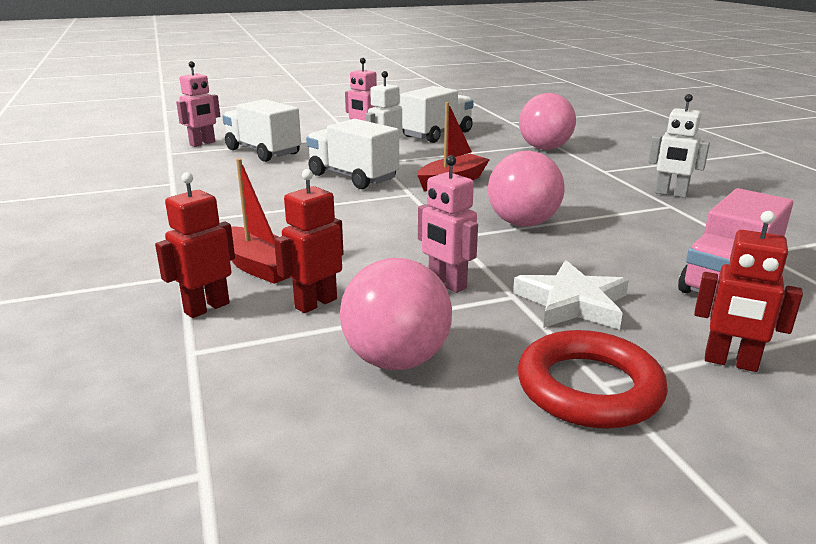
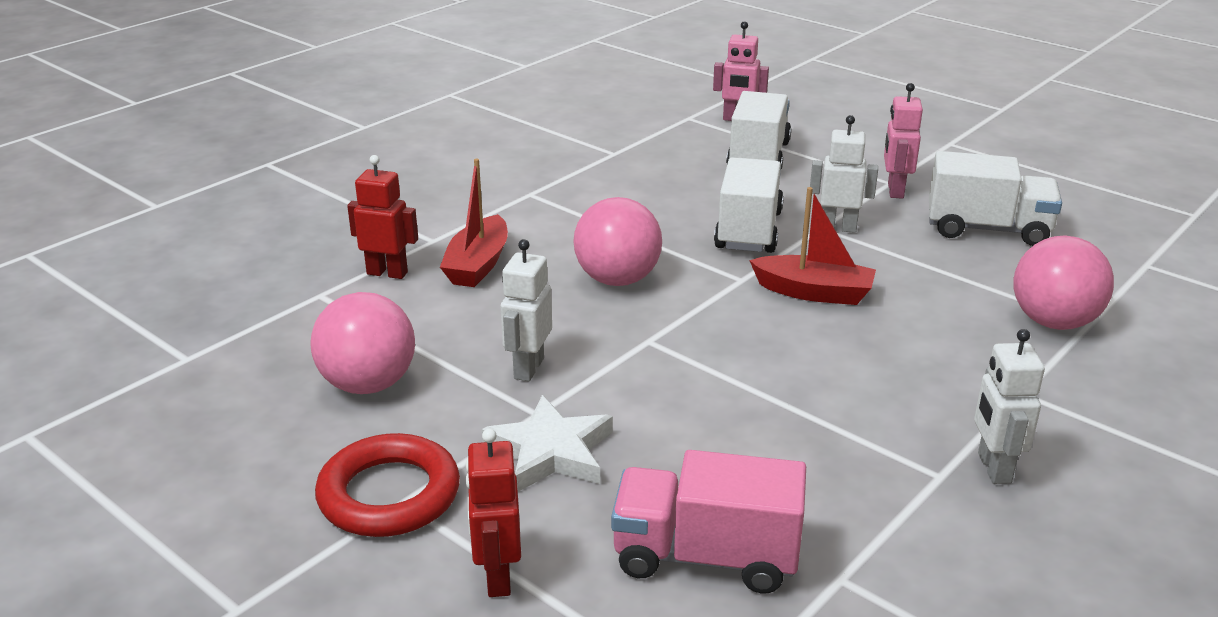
camera: 60 degrees right, 5 degrees up
(315, 303) = (433, 316): red robot -> none
(446, 284) = (528, 368): pink robot -> white robot
(522, 223) = (734, 373): pink ball -> pink ball (617, 279)

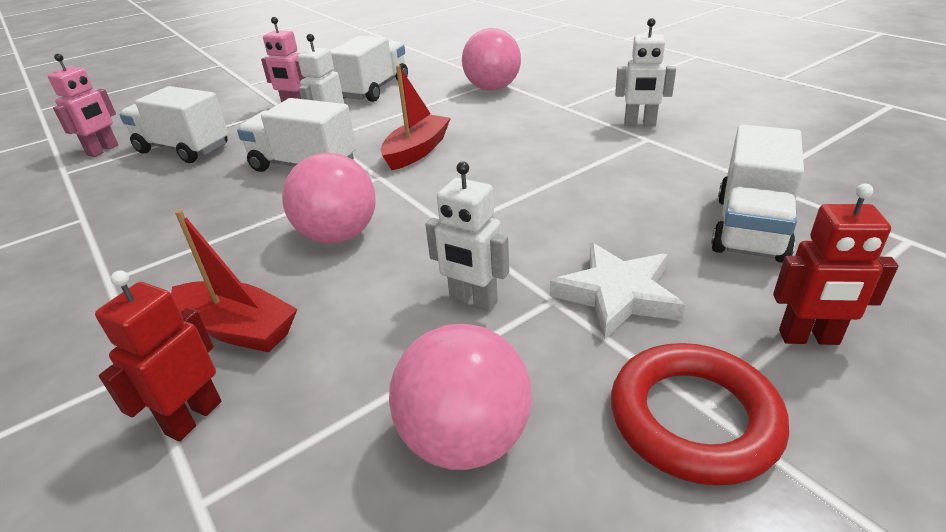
camera: 75 degrees left, 5 degrees up
(705, 557) = (750, 228): pink truck -> white truck

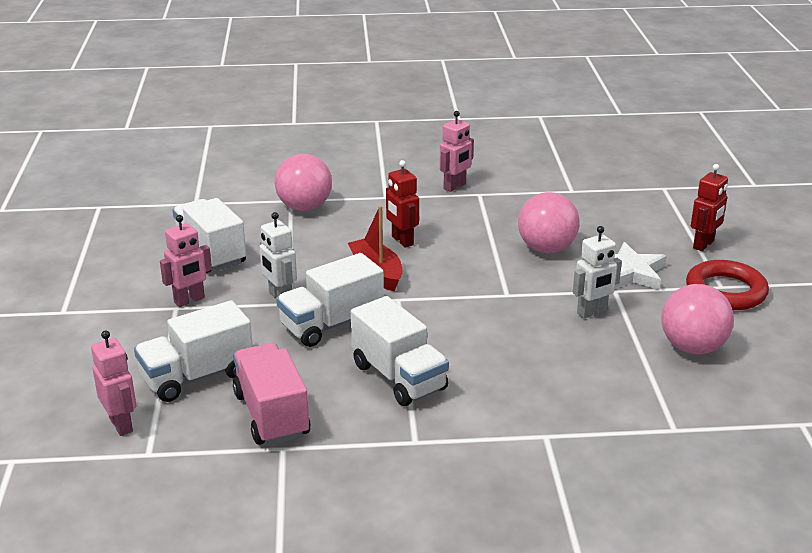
camera: 60 degrees left, 5 degrees down
(135, 195) = (271, 415): none -> pink truck
(193, 417) = (609, 422): red robot -> red robot (402, 241)
(238, 329) = (539, 394): red boat -> none
(338, 236) = (467, 336): pink ball -> pink ball (546, 249)
(640, 124) = (455, 186): white robot -> pink robot
(750, 228) = (612, 215): white truck -> white truck (399, 377)

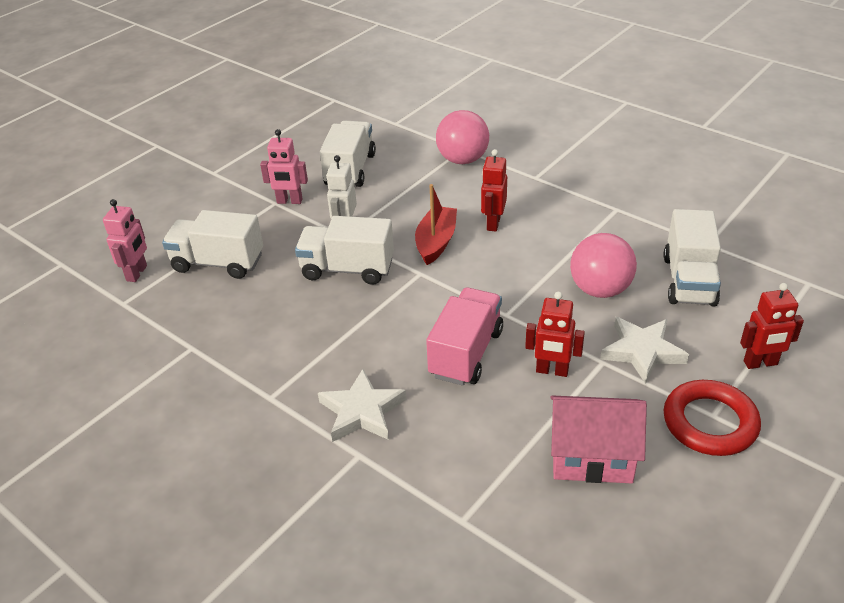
camera: 45 degrees right, 10 degrees up
(271, 415) = (218, 318): pink truck -> pink truck (466, 353)
(399, 377) = (331, 339): white truck -> white truck (689, 281)
(455, 186) = (605, 192): pink robot -> none
(502, 408) = (362, 411): none -> white star
(592, 312) = (552, 371): white robot -> red robot
(692, 347) = (591, 457): pink ball -> pink house

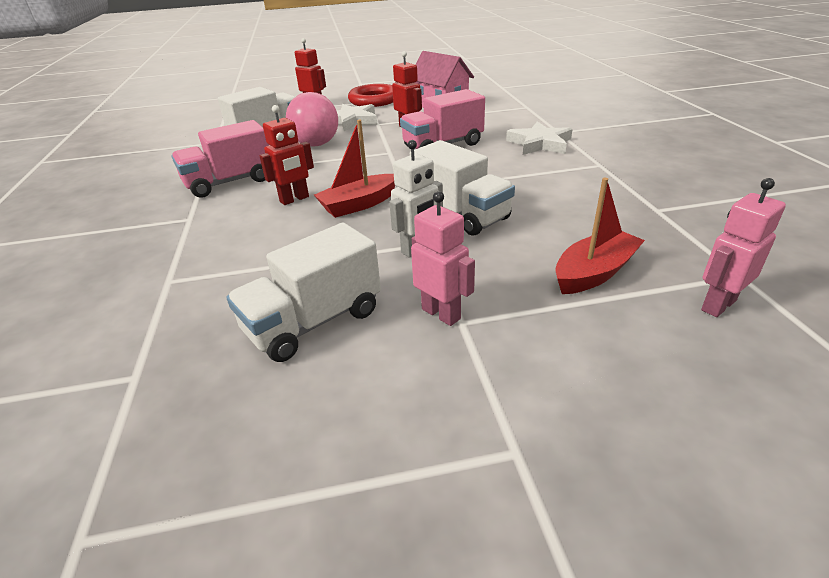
camera: 140 degrees left, 5 degrees down
(218, 263) = (594, 273): white truck -> red boat
(462, 160) = (195, 267): pink ball -> none
(577, 212) = (230, 182): none -> pink truck

